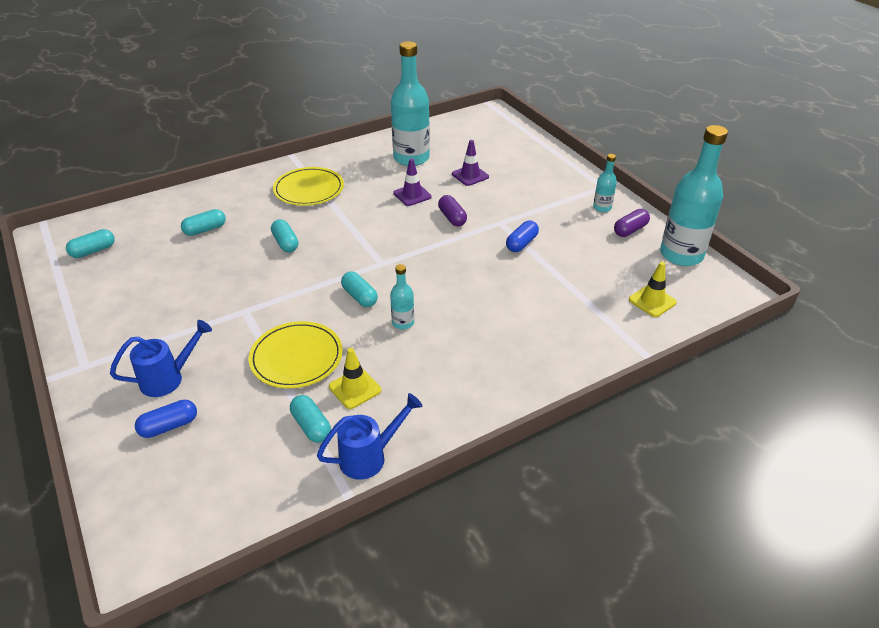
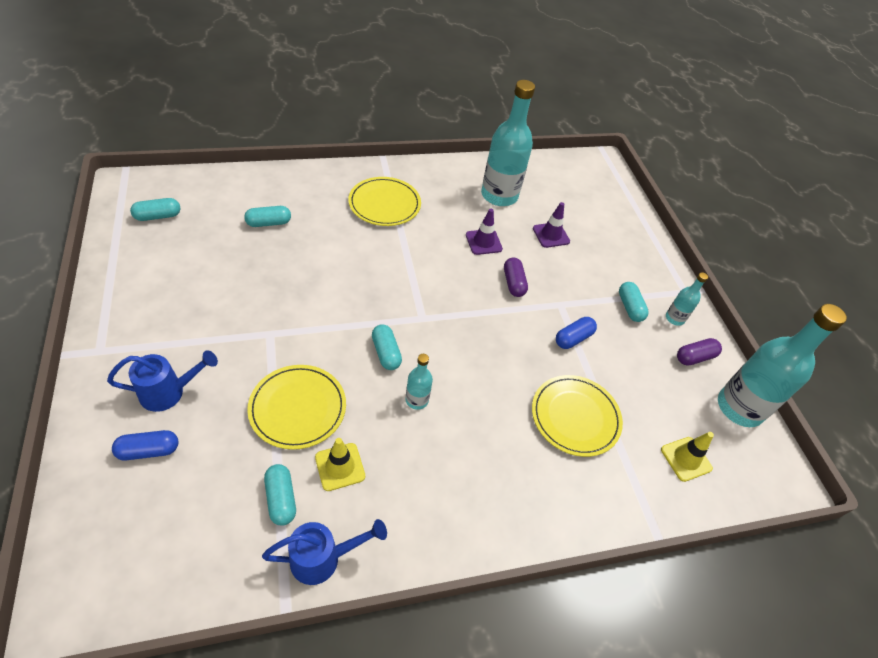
camera: 10 degrees right, 10 degrees up
(286, 243) = (338, 263): turquoise capsule -> turquoise capsule (630, 307)
(547, 297) = (575, 417): none -> yellow plate

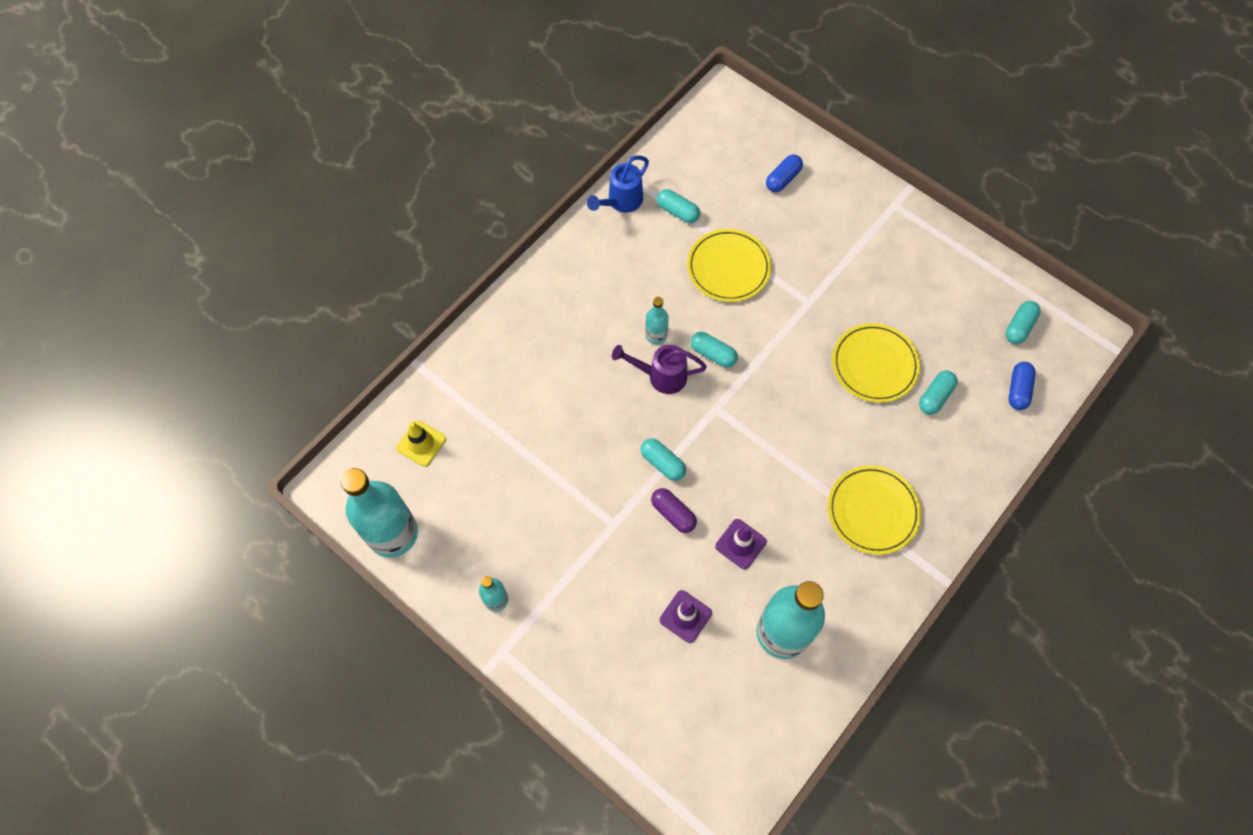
camera: 150 degrees right, 15 degrees up
(169, 392) = (817, 215): blue watering can -> none
(340, 467) = (662, 253): yellow traffic cone -> none
(442, 367) = (661, 376): none -> purple watering can
(573, 338) = (577, 492): blue capsule -> blue capsule (1018, 390)
(575, 417) = (529, 414): yellow plate -> yellow plate (874, 364)
(630, 307) = (547, 577): turquoise capsule -> turquoise capsule (662, 463)
(694, 357) = (456, 562): purple capsule -> none

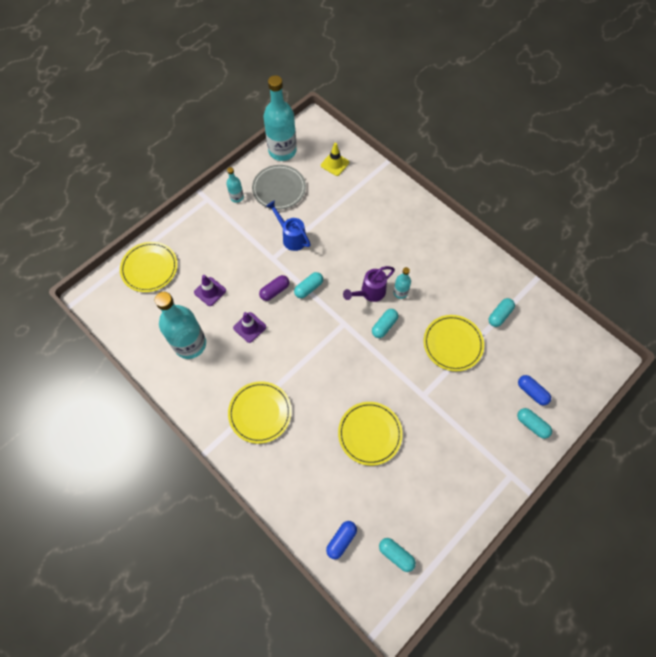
camera: 95 degrees right, 0 degrees up
(475, 530) = (279, 189): none -> grey plate
(621, 202) = (506, 280): blue watering can -> blue watering can (291, 237)
(652, 730) = (149, 268): none -> yellow plate
(661, 376) = (369, 293): purple watering can -> purple watering can turned 135 degrees counterclockwise
(935, 396) = (341, 473): turquoise capsule -> turquoise capsule (532, 425)
(1018, 390) = (341, 540): blue capsule -> blue capsule turned 75 degrees counterclockwise

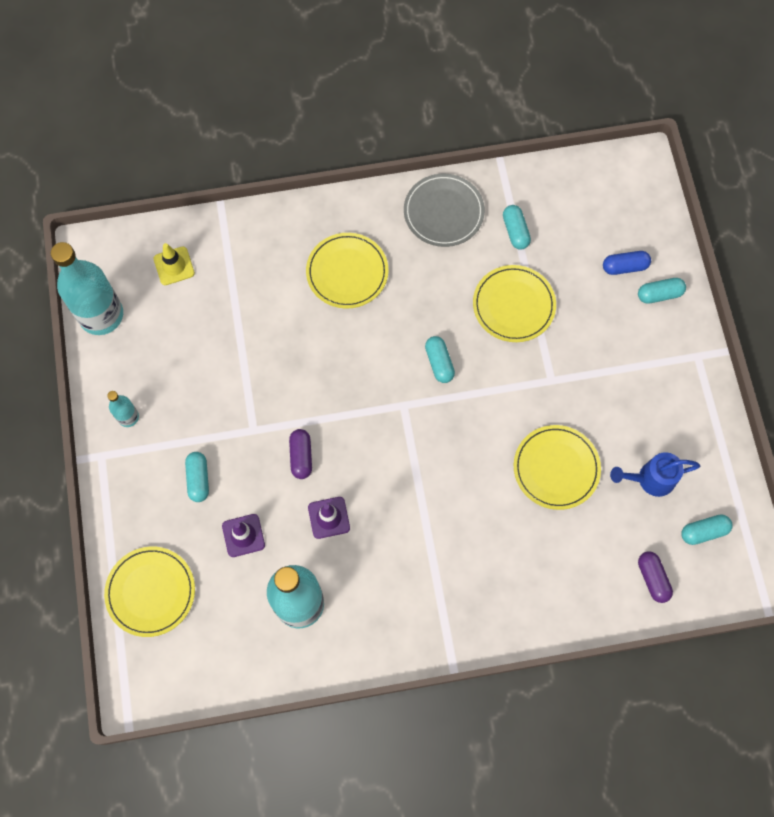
camera: 55 degrees left, 5 degrees up
(260, 413) = (448, 574): yellow plate -> yellow plate (347, 272)
(279, 189) = (157, 357): grey plate -> grey plate (443, 212)
(291, 237) = (241, 388): blue watering can -> blue watering can (650, 479)
(308, 288) = (327, 414): turquoise capsule -> turquoise capsule (198, 479)
(341, 540) = (653, 578): blue capsule -> purple capsule
(369, 293) = (385, 349): purple watering can -> none
(400, 292) = (410, 315): turquoise bottle -> none

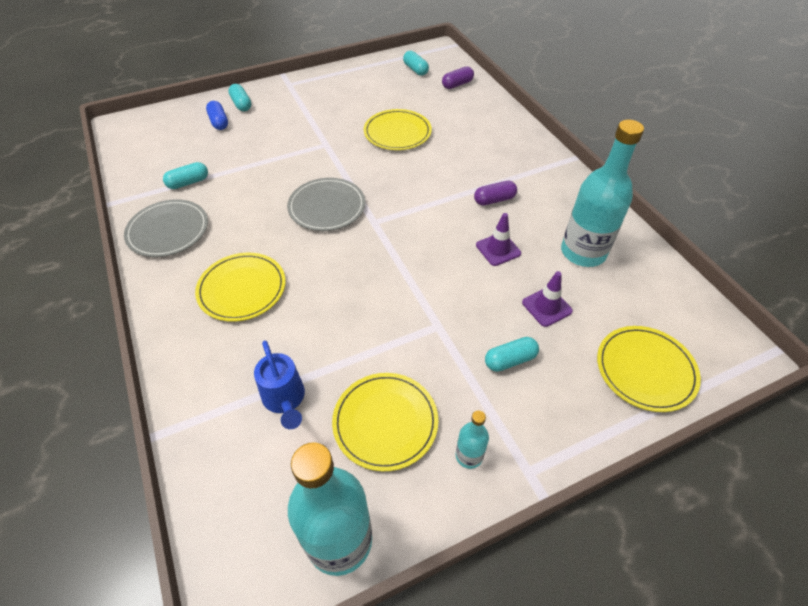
camera: 105 degrees left, 20 degrees down
(174, 266) = (251, 465): yellow traffic cone -> none
(301, 456) = (450, 281): purple capsule -> purple capsule (494, 200)
(439, 363) = (327, 207): turquoise capsule -> grey plate
(513, 305) = (262, 173): yellow plate -> yellow plate (385, 422)
(650, 479) = (388, 92): blue watering can -> blue watering can (285, 400)

